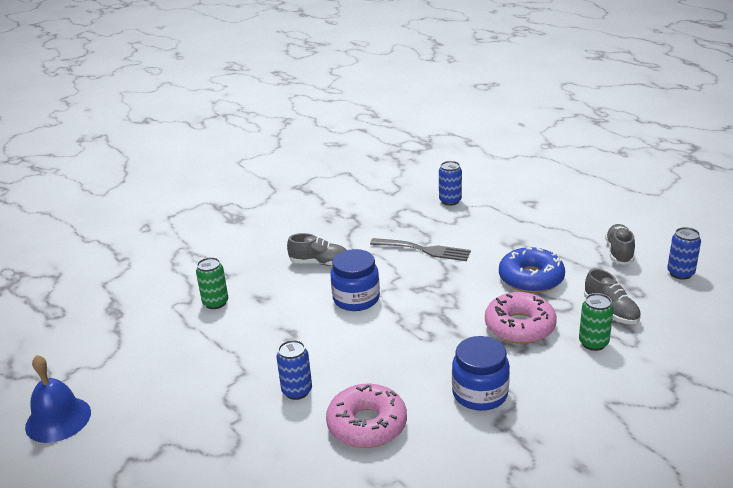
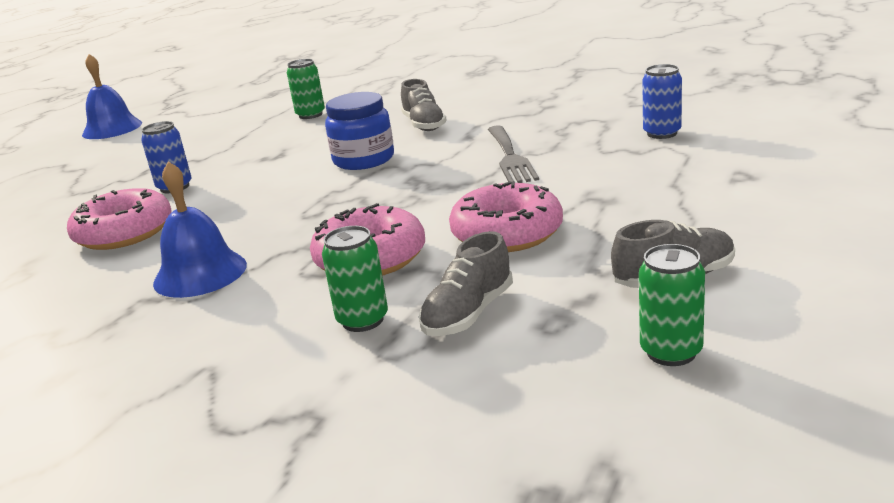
camera: 65 degrees right, 5 degrees down
(480, 394) = (200, 273): blue jar -> blue bell
(531, 278) = (507, 233): blue donut -> pink donut
(680, 273) = (671, 352): blue can -> green can

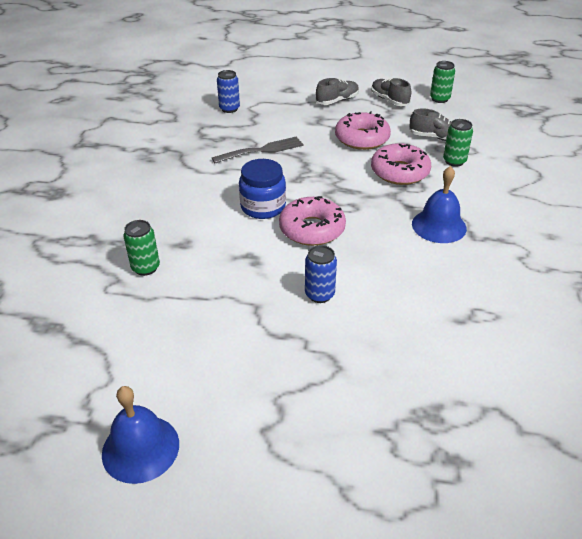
camera: 110 degrees left, 15 degrees up
(124, 232) = (402, 287): pink donut -> pink donut (312, 229)
(424, 125) = (192, 194): grey shoe -> grey shoe (337, 101)

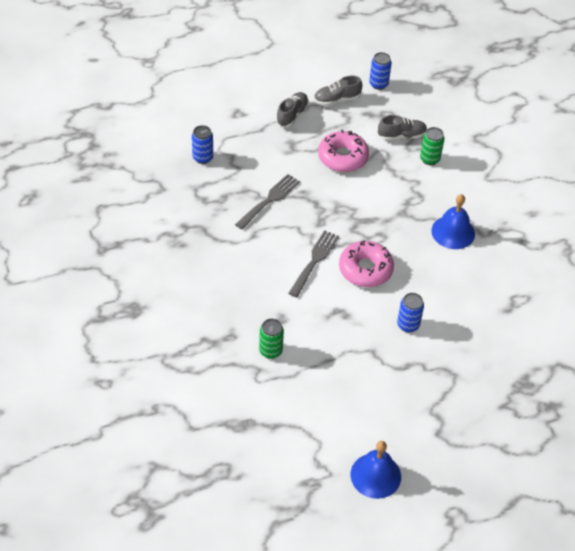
camera: 30 degrees left, 10 degrees up
(263, 207) = (314, 261): blue jar -> grey fork
(389, 100) = (337, 99): grey shoe -> grey shoe turned 45 degrees counterclockwise
(399, 172) = (395, 186): pink donut -> none
(439, 99) = (378, 84): green can -> blue can

